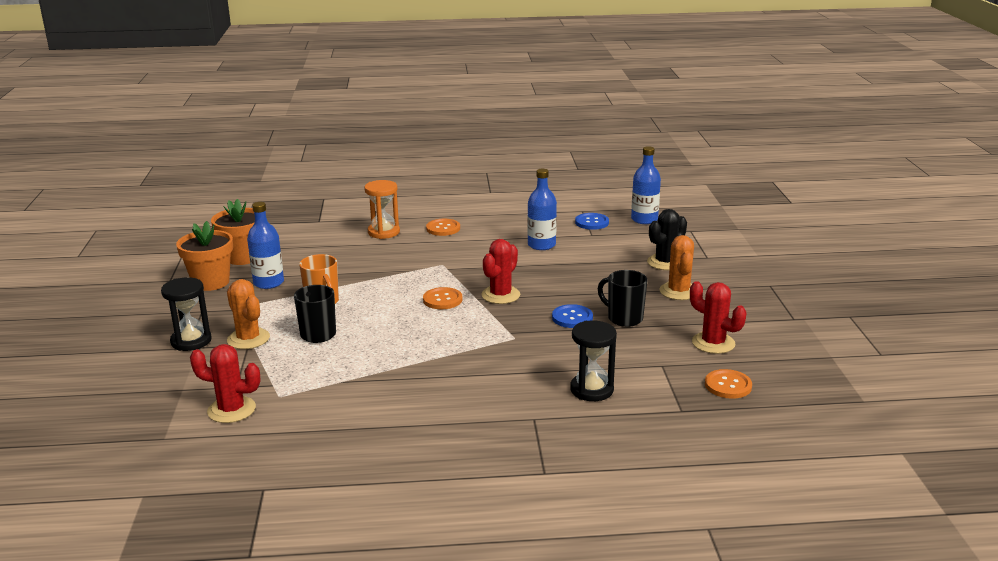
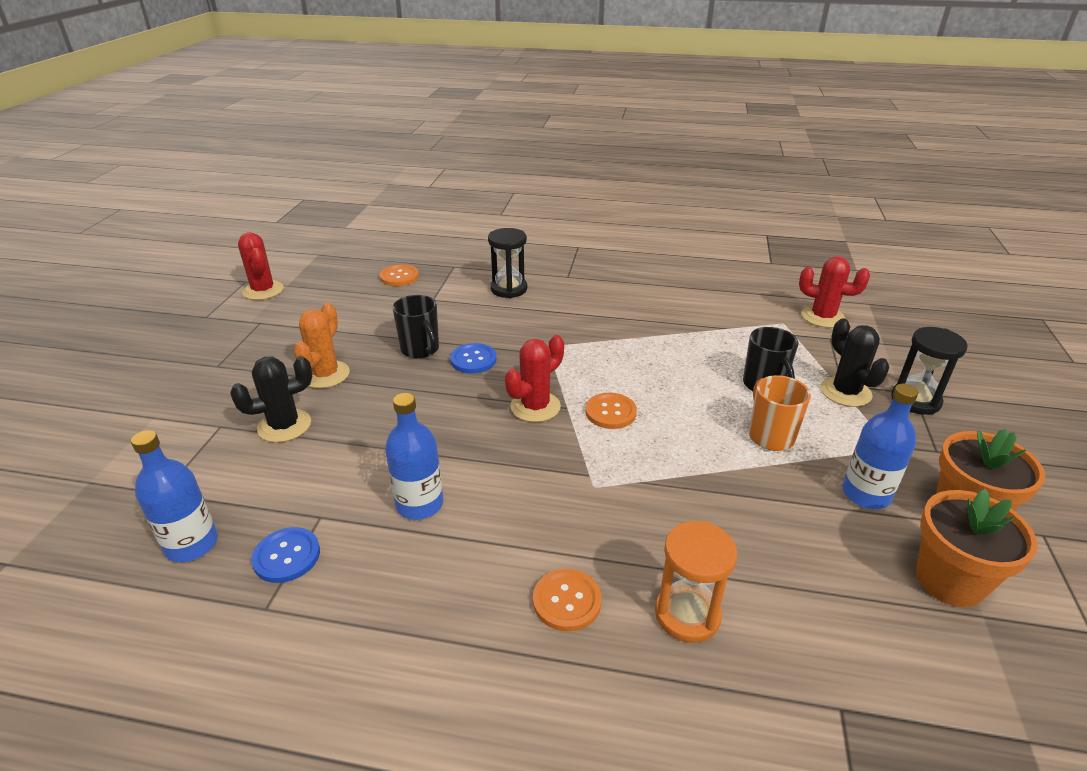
camera: 165 degrees left, 10 degrees up
(248, 339) = (845, 392): orange cactus -> black cactus
(713, 343) = (366, 311): red cactus -> red cactus (263, 290)

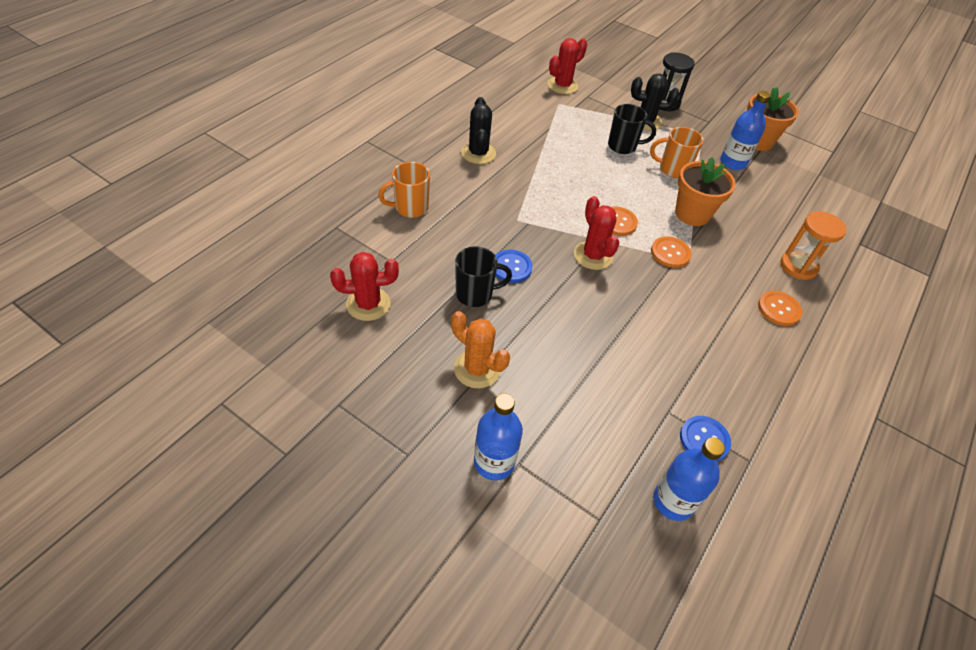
camera: 70 degrees left, 15 degrees up
(263, 290) = (262, 389): red cactus -> red cactus (368, 304)
(284, 426) = (543, 414): black cactus -> black cactus (478, 153)
(399, 277) = (325, 270): orange button -> orange button (670, 253)
(419, 504) = (675, 351): blue bottle -> blue bottle (494, 462)
(509, 289) = (410, 208): black hourglass -> orange mug
(949, 580) = (797, 171): orange flower pot -> orange flower pot (692, 214)

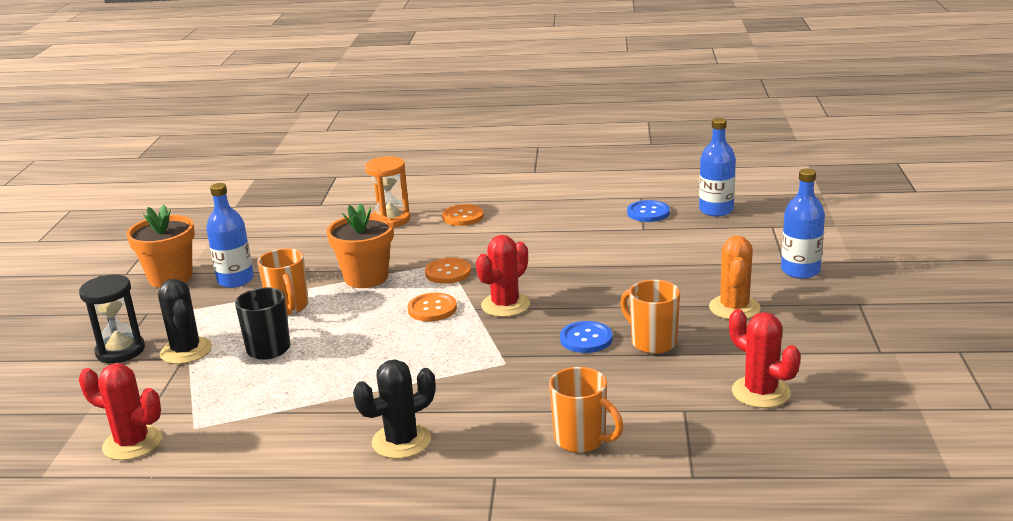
camera: 115 degrees left, 25 degrees down
(475, 294) = (652, 342): black mug -> orange mug

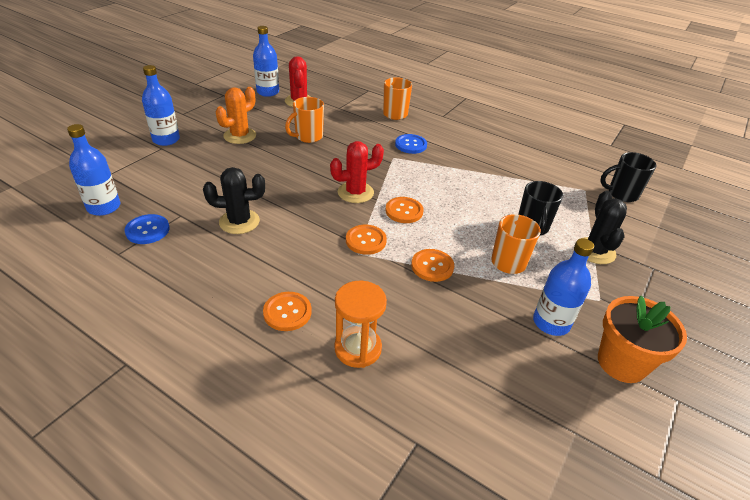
camera: 155 degrees left, 15 degrees up
(120, 351) = (650, 274): black hourglass -> none
(132, 443) = (621, 194): red cactus -> black mug
(366, 278) = (432, 266): orange flower pot -> orange button
(401, 441) = (474, 142): black cactus -> black cactus (239, 222)
(586, 339) = (337, 152): blue button -> blue button (411, 145)
(652, 342) = (308, 137): orange mug -> orange mug turned 60 degrees clockwise
(835, 387) = (268, 92): none -> blue bottle

